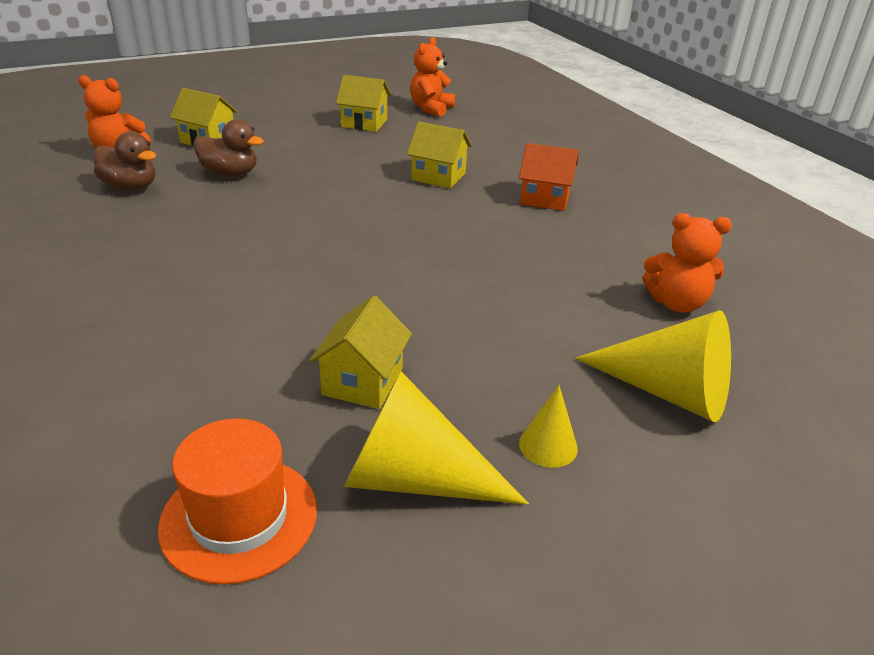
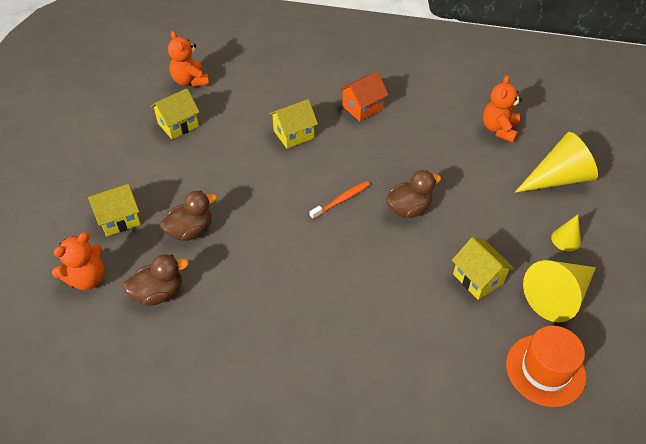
camera: 50 degrees left, 15 degrees up
(377, 235) = (341, 200): none -> orange toothbrush
(423, 283) = (408, 209): none -> brown duck
(676, 303) = (499, 129): orange teddy bear -> orange teddy bear turned 150 degrees clockwise

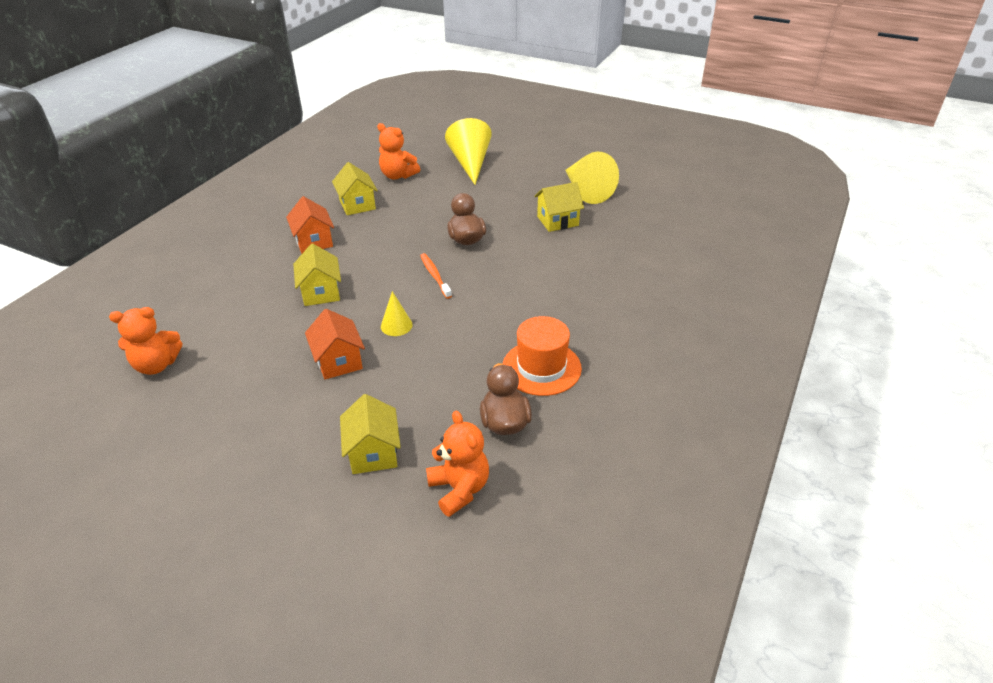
camera: 75 degrees left, 10 degrees down
(178, 125) = (235, 384): yellow house -> yellow house (357, 205)
(190, 230) = (424, 388): brown duck -> none
(212, 171) = (338, 361): none -> orange house
(545, 370) = (649, 211): orange hat -> orange hat (541, 368)
(566, 239) = (534, 175): yellow cone -> yellow cone (396, 325)

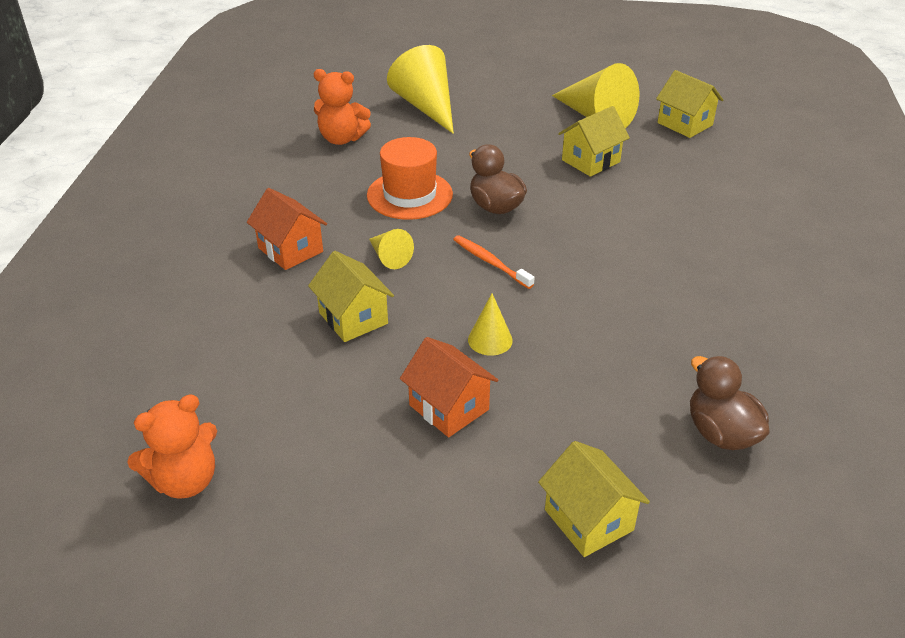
camera: 20 degrees left, 0 degrees up
(357, 205) = (314, 188): yellow house -> yellow house (685, 124)
(371, 258) = (389, 257): none -> yellow cone
(459, 489) = (732, 536): orange teddy bear -> none
(541, 368) = (711, 351): orange hat -> orange hat (409, 195)

